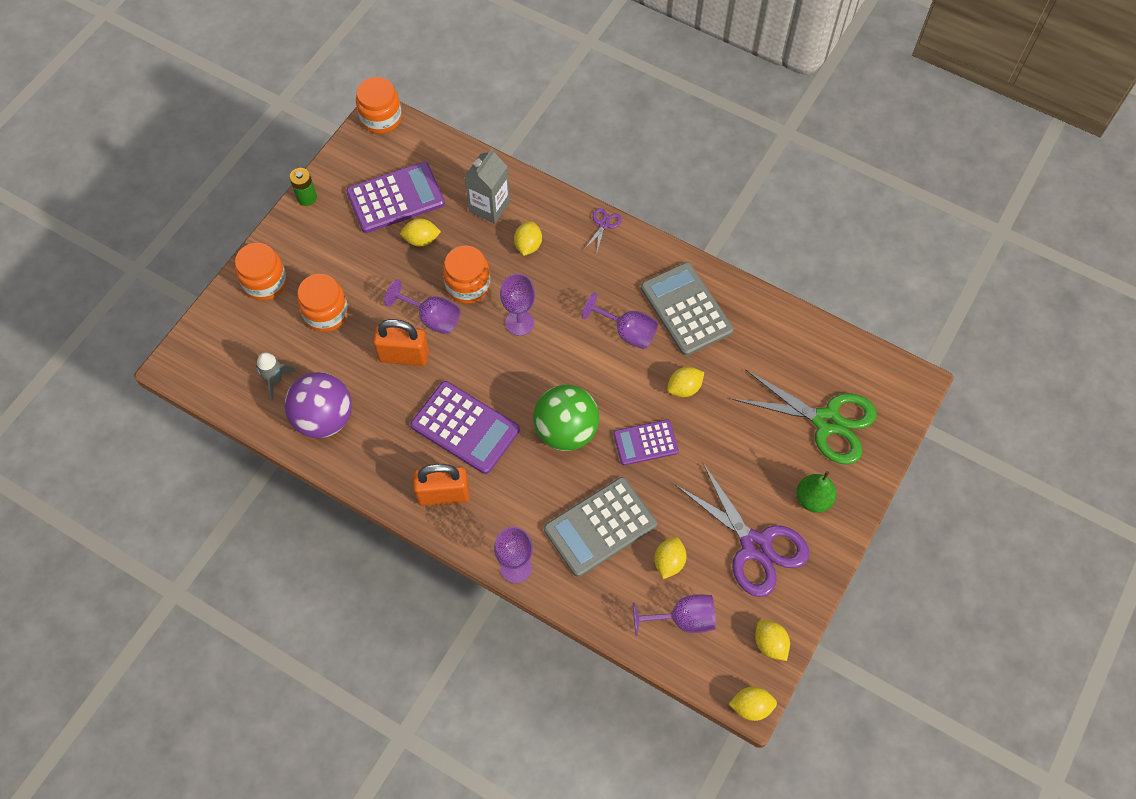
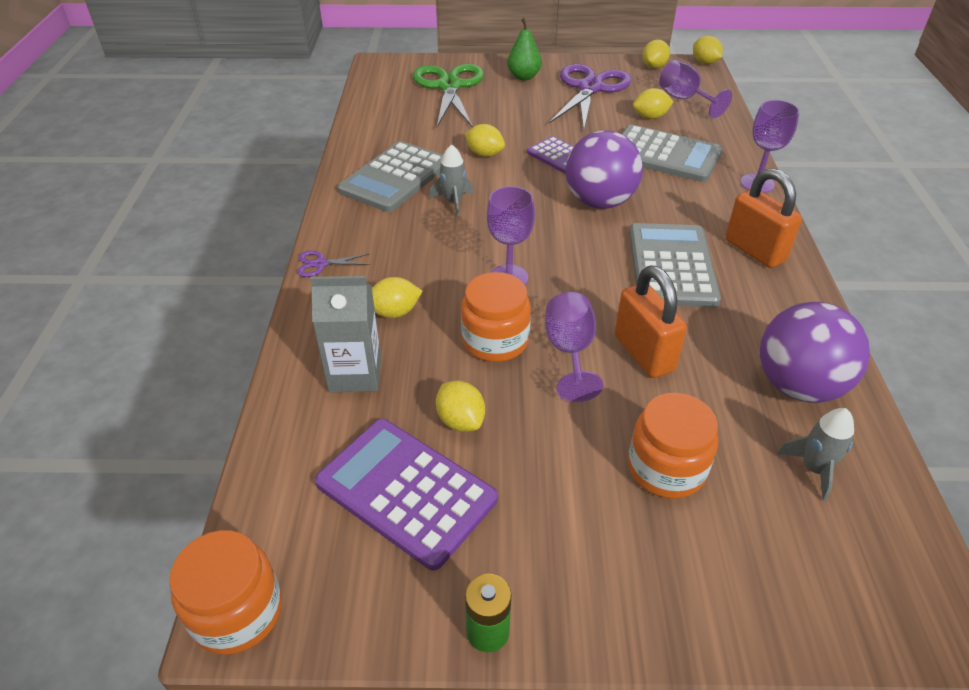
camera: 120 degrees left, 20 degrees down
(265, 282) = (694, 587): orange jar -> none
(465, 428) = (671, 266): purple calculator -> grey calculator
(566, 431) = (599, 202): green ball -> purple ball
(627, 332) = (453, 202): purple goblet -> grey rocket

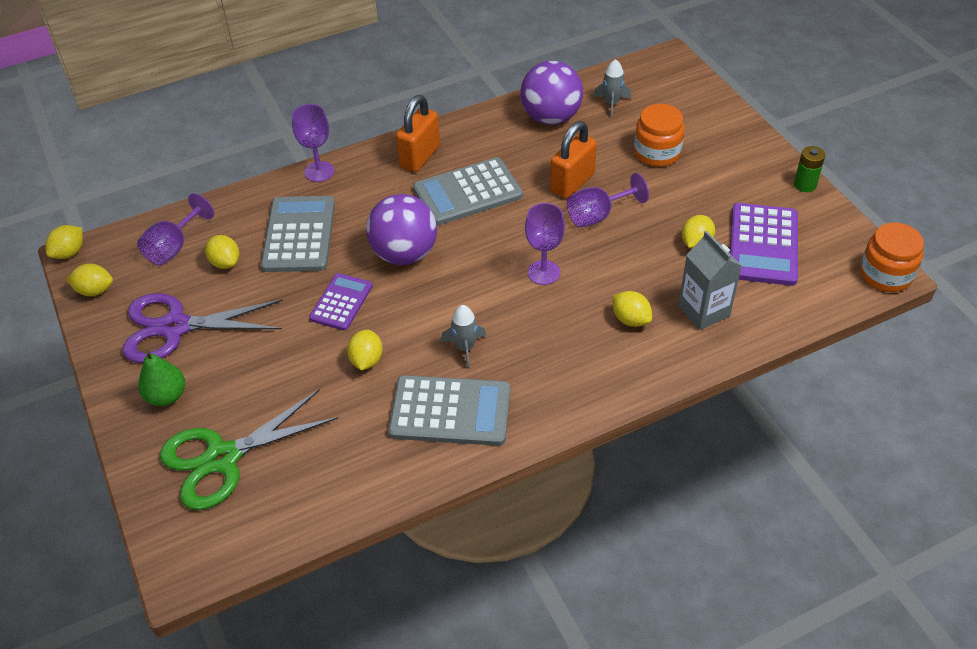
camera: 115 degrees left, 5 degrees up
(320, 264) = (612, 396): purple scissors -> none
(495, 340) = (616, 254): orange jar -> none

